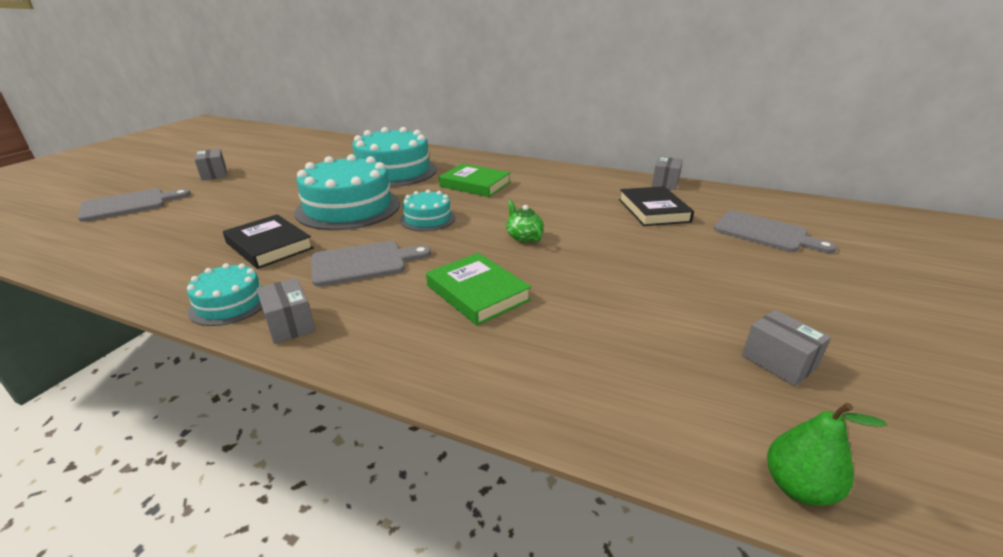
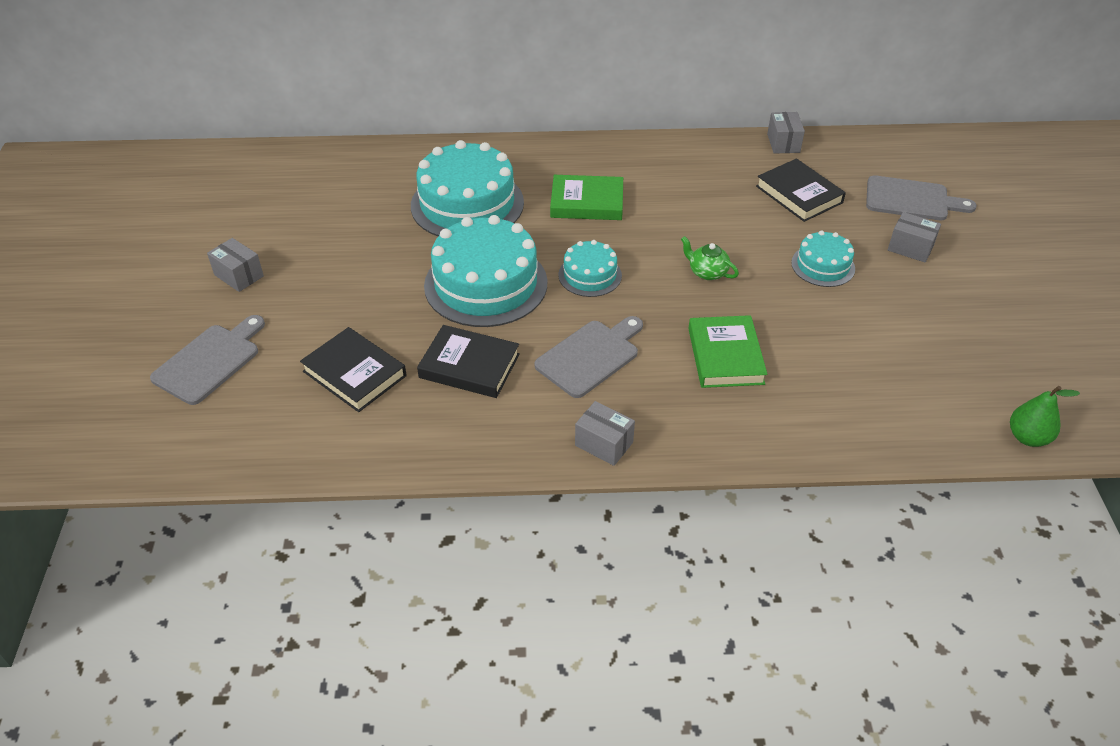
camera: 25 degrees left, 15 degrees up
(193, 230) = (354, 373): none -> black book
(230, 303) = (523, 443): turquoise cake -> turquoise cake (823, 265)
(477, 293) = (725, 356): green book -> green book turned 60 degrees clockwise
(778, 362) = (981, 347): grey box -> grey box (910, 248)

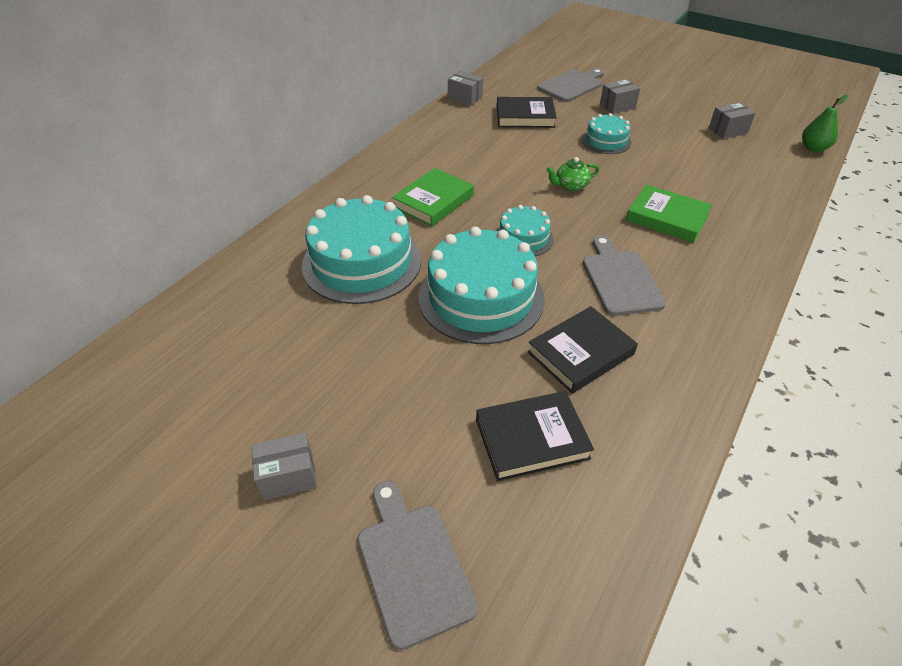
camera: 55 degrees left, 0 degrees up
(604, 444) = (726, 316): grey box -> grey box (728, 130)

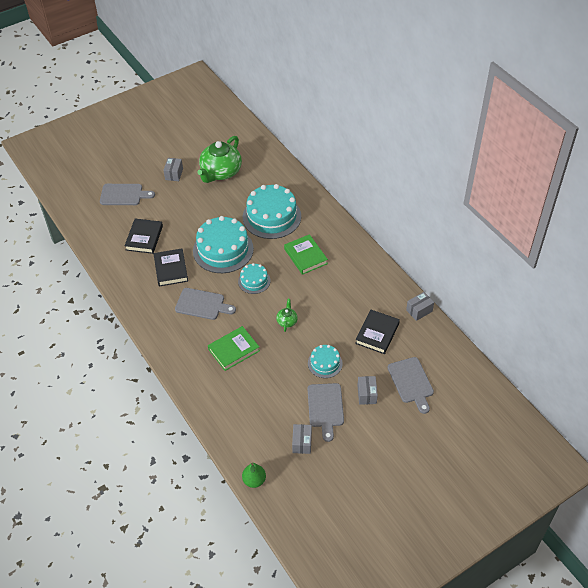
camera: 115 degrees right, 5 degrees up
(254, 382) = (220, 172): none -> green teapot
(665, 126) = (325, 408): none -> grey cutting board

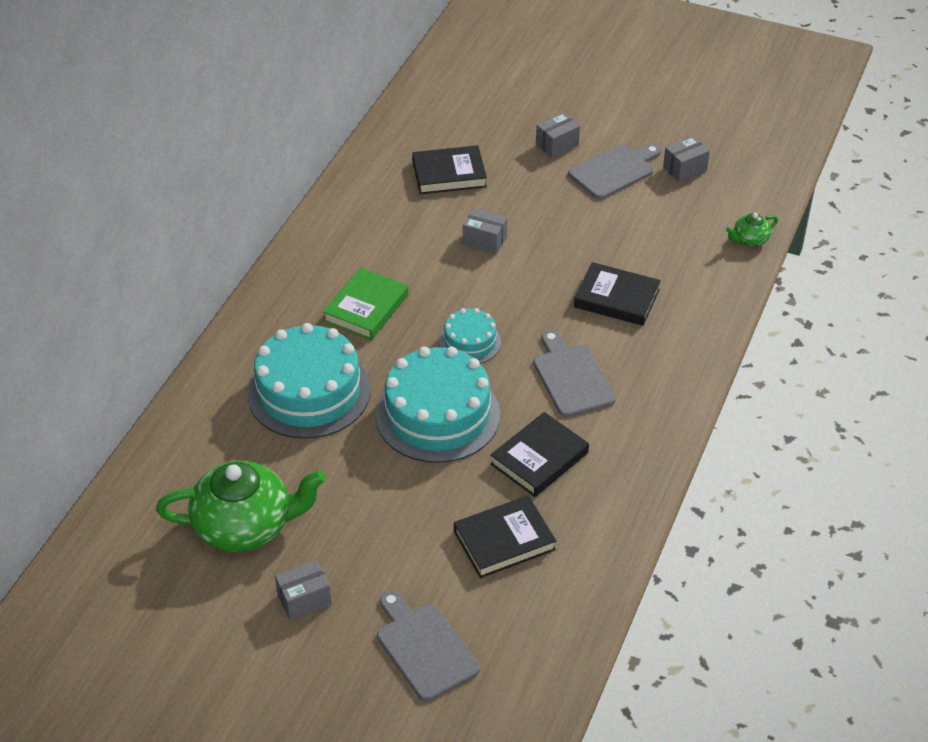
camera: 125 degrees left, 5 degrees down
(234, 350) = (616, 298): green book -> black book
(254, 480) = (777, 184): green pear -> none
(287, 321) = (512, 269): green teapot -> green teapot (750, 239)
(325, 363) = (547, 200): turquoise cake -> none
(411, 382) = (500, 116): grey cutting board -> none
(419, 311) = (371, 152): grey box -> grey box (485, 241)

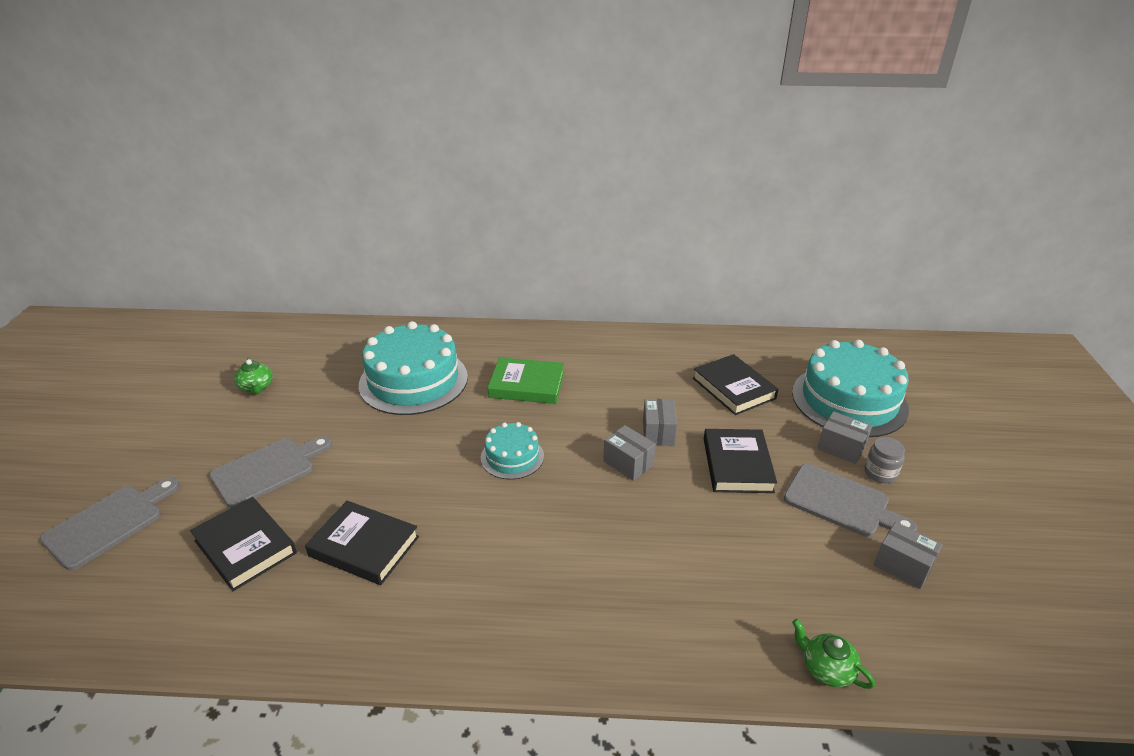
camera: 70 degrees right, 10 degrees down
(245, 526) = (256, 387): green teapot -> green teapot, size x0.44
(304, 599) = (175, 437): grey box -> grey box (628, 463)
(438, 415) = (407, 459): turquoise cake -> turquoise cake (849, 400)
(571, 377) = (491, 544): grey cutting board -> grey cutting board (267, 470)
(594, 138) = (880, 473): none -> grey jar
(616, 298) = (633, 553): black book -> black book (737, 465)

